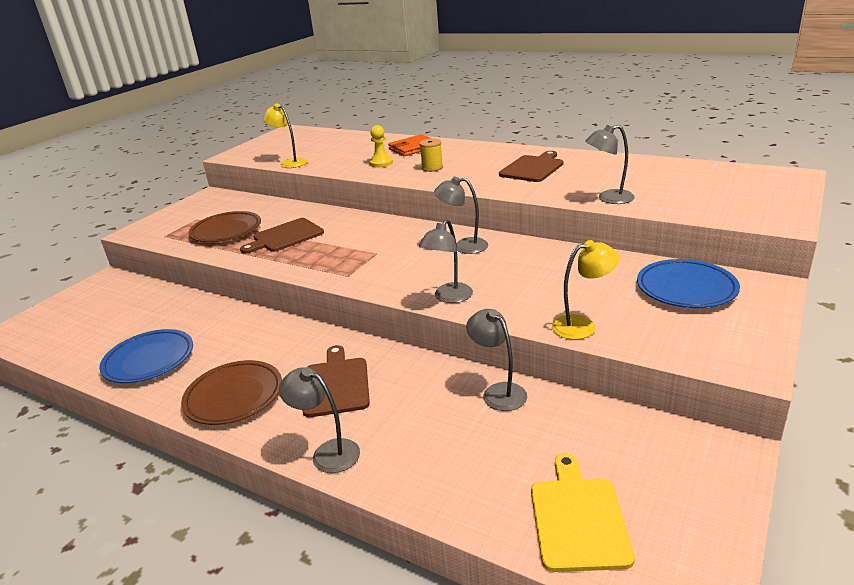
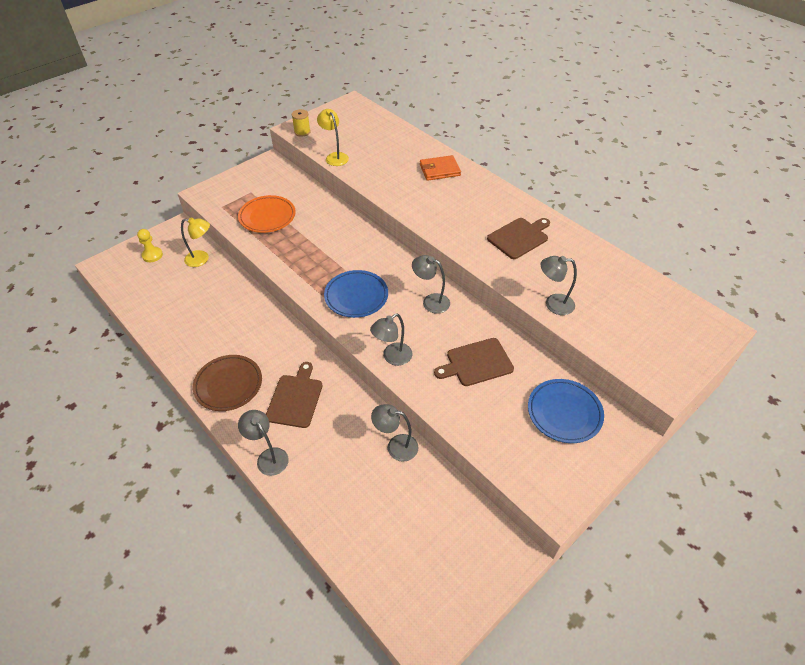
camera: 15 degrees right, 20 degrees up
(149, 360) = (185, 329): blue plate -> blue plate (356, 296)
(226, 231) = (267, 217): brown plate -> orange plate
(285, 236) = (307, 240): brown cutting board -> brown cutting board (476, 363)
(381, 163) = (404, 184): yellow pawn -> yellow pawn (152, 255)
(432, 168) = (441, 207): yellow spool -> yellow spool (302, 132)
(498, 392) = (396, 446): grey lamp -> grey lamp turned 60 degrees counterclockwise
(578, 518) = (391, 566): yellow cutting board -> none
(582, 325) = (468, 423): yellow lamp -> yellow lamp (202, 259)

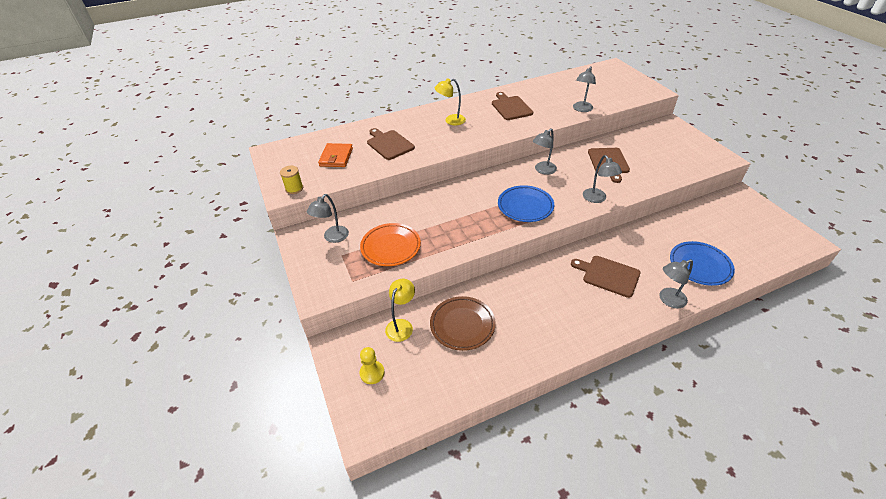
camera: 70 degrees left, 5 degrees down
(228, 385) = (586, 319): brown plate -> brown plate (462, 325)
(334, 156) = (353, 174): yellow lamp -> yellow lamp (450, 121)
(394, 165) = (389, 144): none -> brown cutting board
(396, 446) = (659, 227): grey lamp -> grey lamp (332, 237)
(439, 170) = (412, 124): orange wallet -> orange wallet (336, 157)
(564, 413) = (654, 139): blue plate -> blue plate (699, 265)

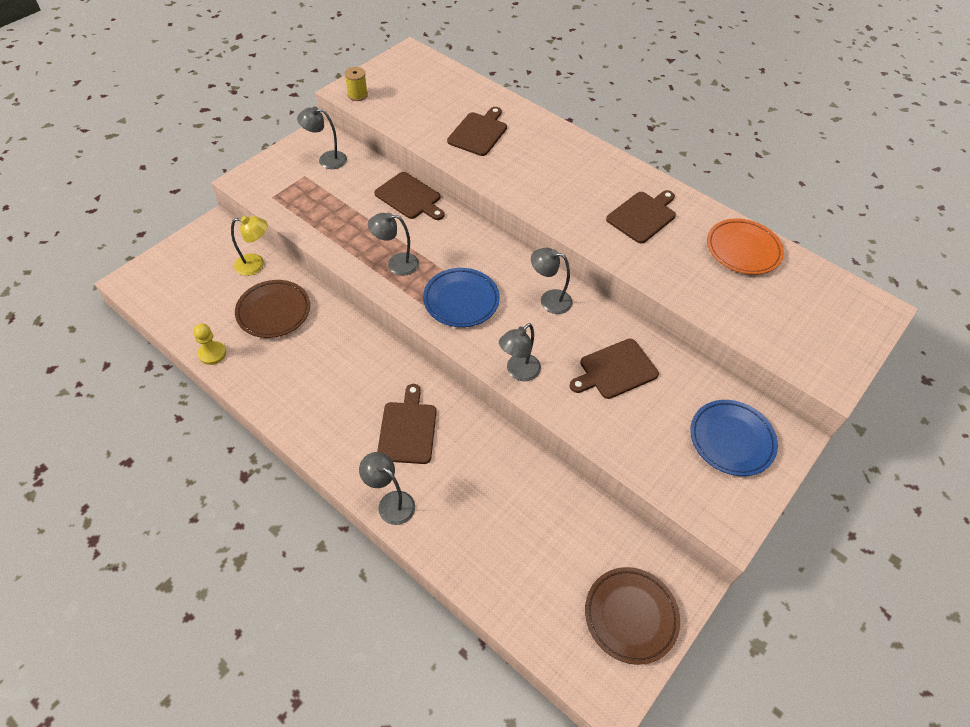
camera: 60 degrees right, 10 degrees up
(336, 157) = (428, 102): orange wallet -> none
(372, 373) = (192, 264): yellow pawn -> yellow pawn (212, 353)
(391, 247) = (332, 207): orange plate -> orange plate (743, 250)
(409, 204) = (409, 197): none -> brown cutting board
(450, 121) = (566, 168): yellow lamp -> none
(581, 109) = (695, 294): grey lamp -> grey lamp (396, 264)
(699, 265) = (476, 535): blue plate -> blue plate (731, 440)
(760, 220) = (630, 616): none -> brown plate

